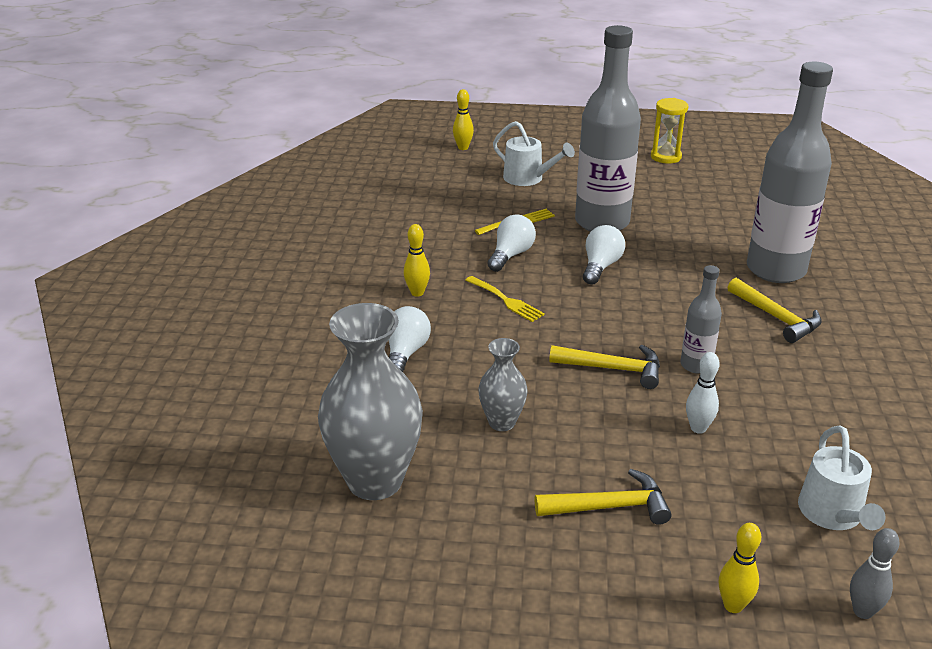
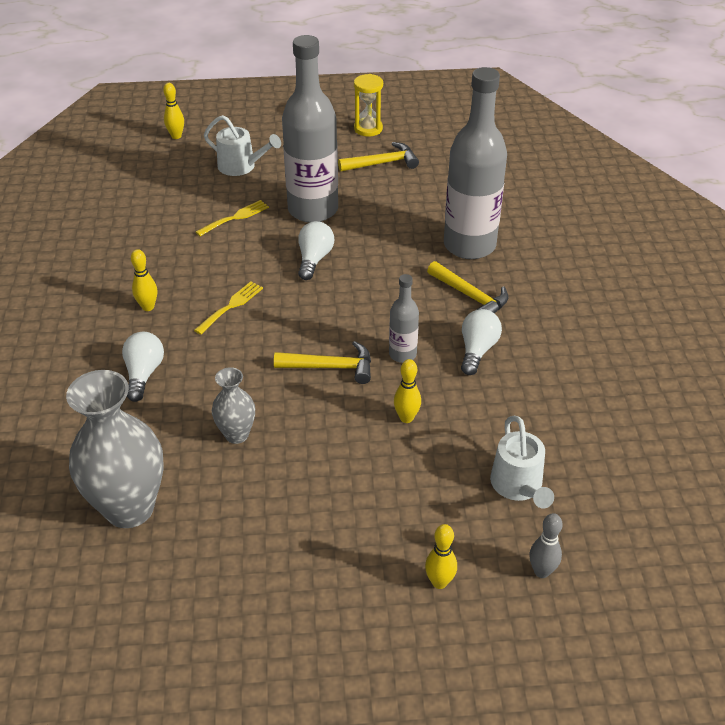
camera: 10 degrees left, 10 degrees up
(506, 300) = (231, 306): yellow fork -> yellow fork turned 90 degrees counterclockwise
(511, 255) = (231, 255): white light bulb -> white light bulb (477, 350)
(609, 507) = (335, 505): yellow hammer -> yellow hammer (382, 163)
(698, 428) = (406, 418): white bowling pin -> yellow bowling pin

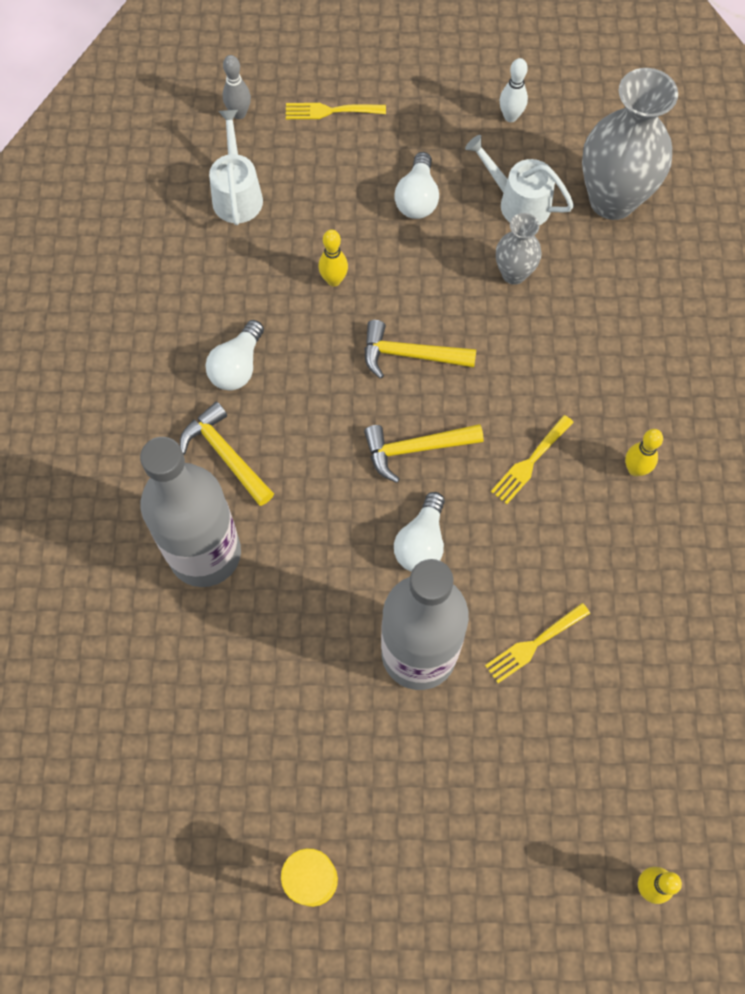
camera: 175 degrees left, 25 degrees up
(144, 374) = (624, 362): white light bulb -> white light bulb (417, 198)
(231, 591) = (510, 116): none -> white bowling pin
(241, 167) = (530, 779): white watering can -> white watering can (518, 202)
(382, 163) = (300, 768): yellow hammer -> yellow hammer (415, 448)
(402, 354) = (325, 367): grey bottle -> none
(439, 582) = (330, 111): yellow bowling pin -> yellow fork

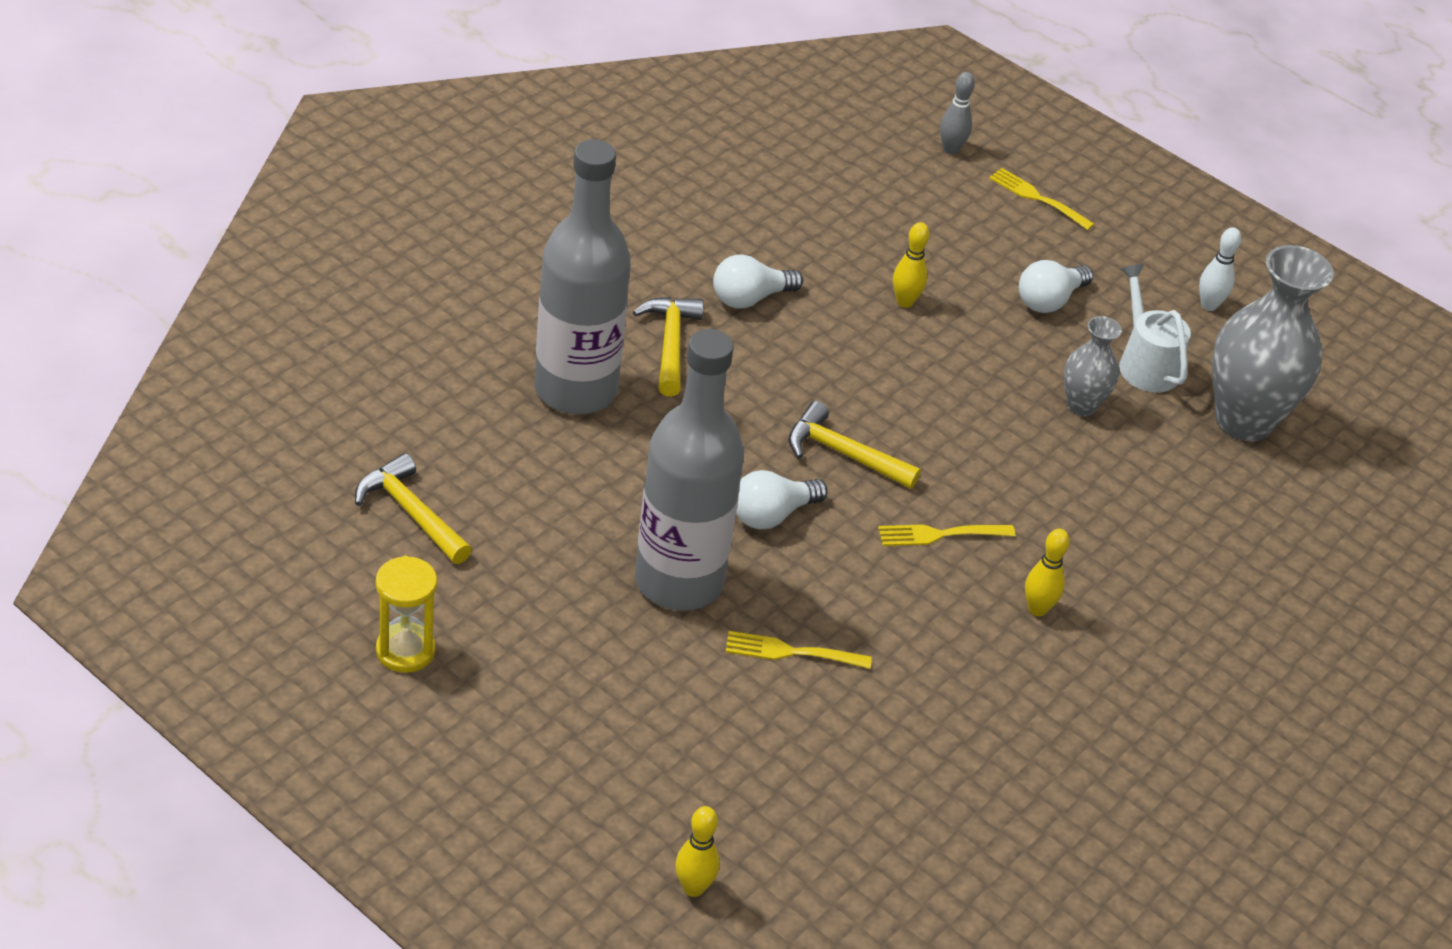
camera: 35 degrees right, 25 degrees down
(237, 193) = (886, 196): white watering can -> none
(410, 354) = (915, 392): yellow hammer -> yellow hammer (411, 512)

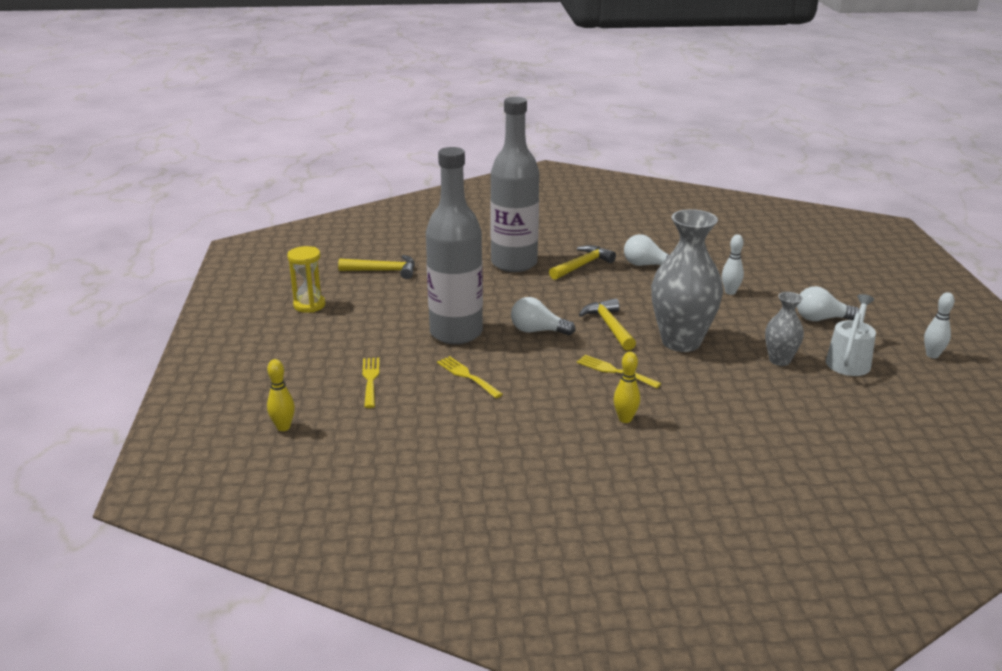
camera: 50 degrees right, 15 degrees down
(411, 512) = (383, 271): yellow hammer -> yellow hammer turned 90 degrees clockwise
(905, 302) = (730, 292): yellow bowling pin -> white bowling pin
(950, 149) = (843, 254): grey bowling pin -> none
(1037, 198) = (872, 284): yellow fork -> yellow fork (370, 380)
(1243, 421) = (886, 405): grey vase -> grey vase (681, 342)

